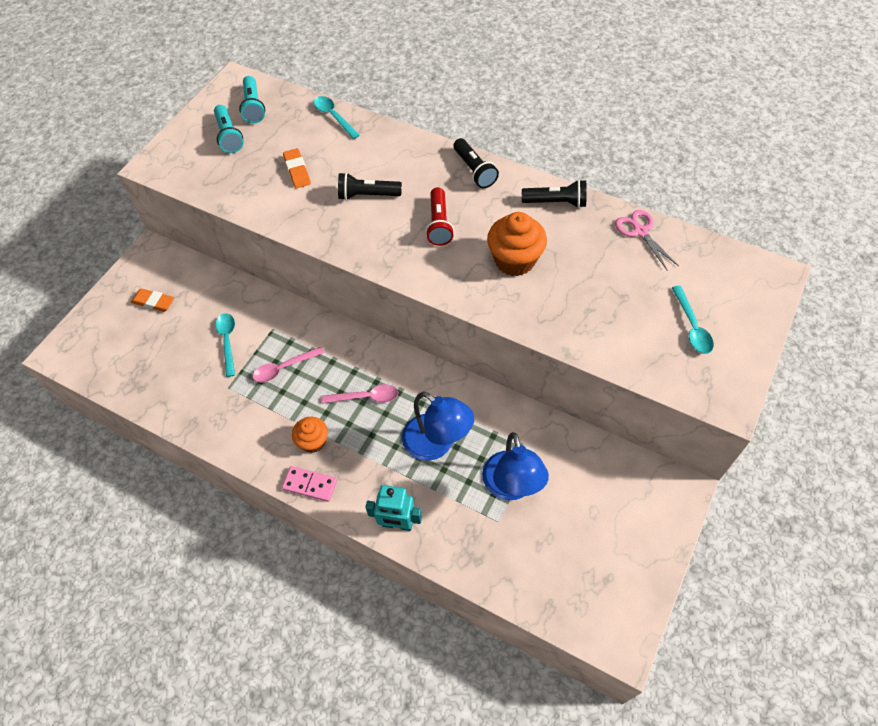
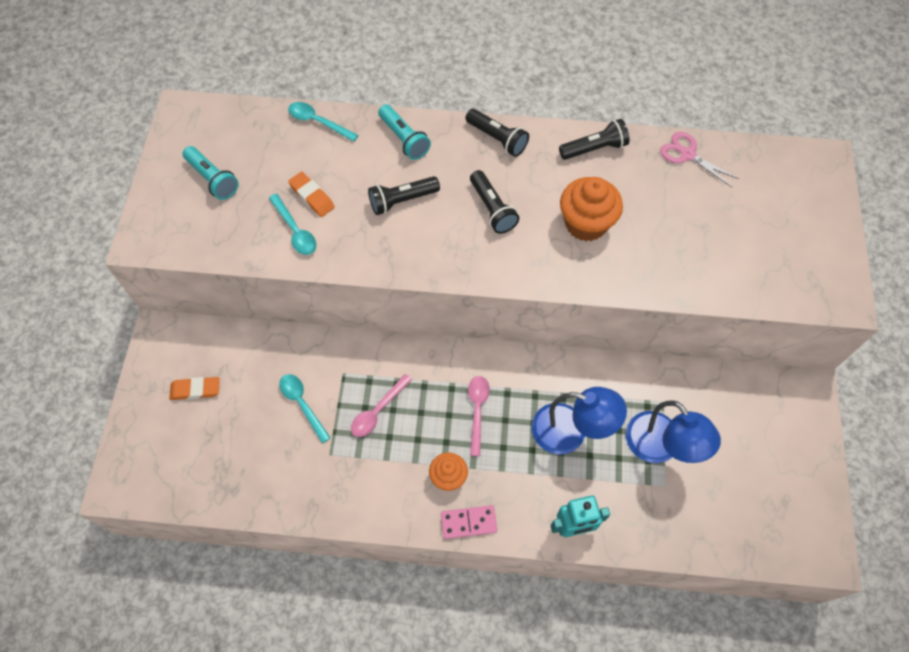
camera: 25 degrees left, 5 degrees up
(253, 107) = (222, 136): turquoise flashlight -> turquoise flashlight (404, 139)
(366, 397) = (477, 410): pink spoon -> pink spoon turned 60 degrees counterclockwise
(439, 224) = (492, 209): red flashlight -> black flashlight
(692, 326) = (778, 236): turquoise spoon -> turquoise spoon (295, 230)

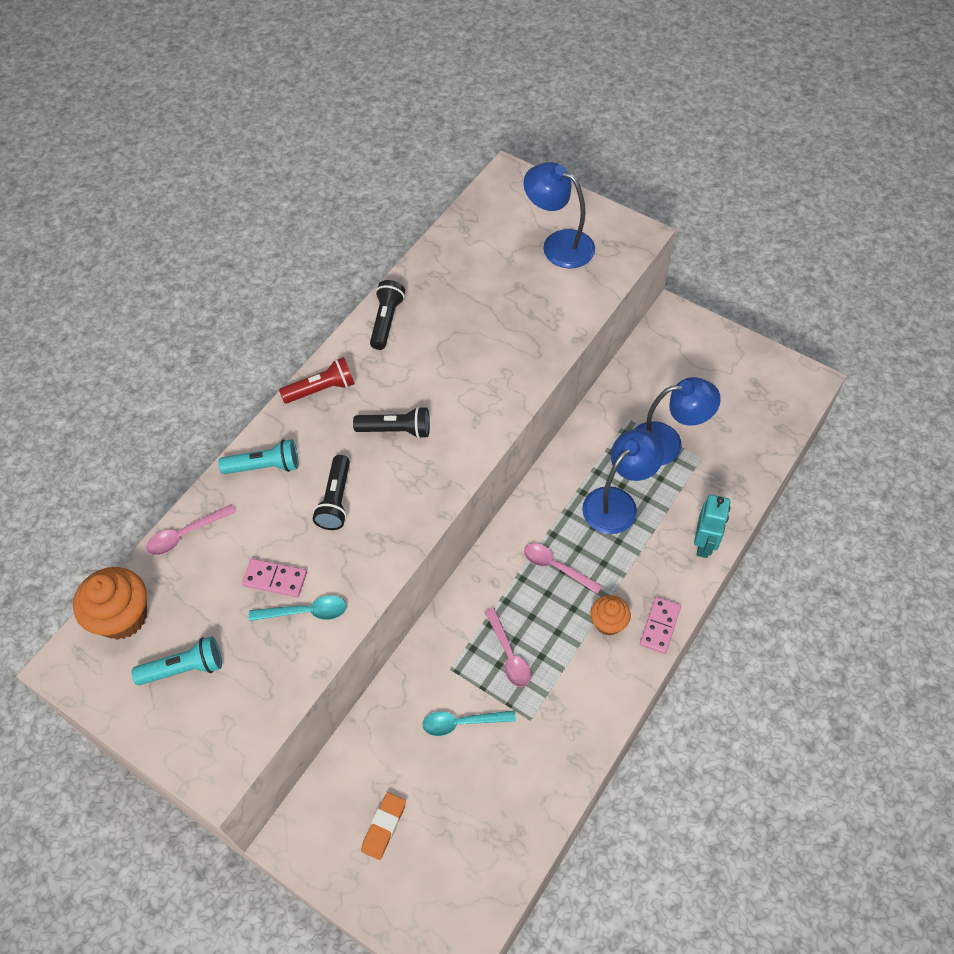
camera: 60 degrees left, 5 degrees down
(312, 196) = (275, 579): orange eraser -> pink domino
(318, 122) = (185, 534): turquoise spoon -> pink spoon
(497, 139) = (321, 389): black flashlight -> red flashlight
(586, 223) = (459, 366): orange cupcake -> orange cupcake (122, 617)
(687, 154) = (440, 259): pink scissors -> none
(777, 237) = (558, 244): none -> blue lamp

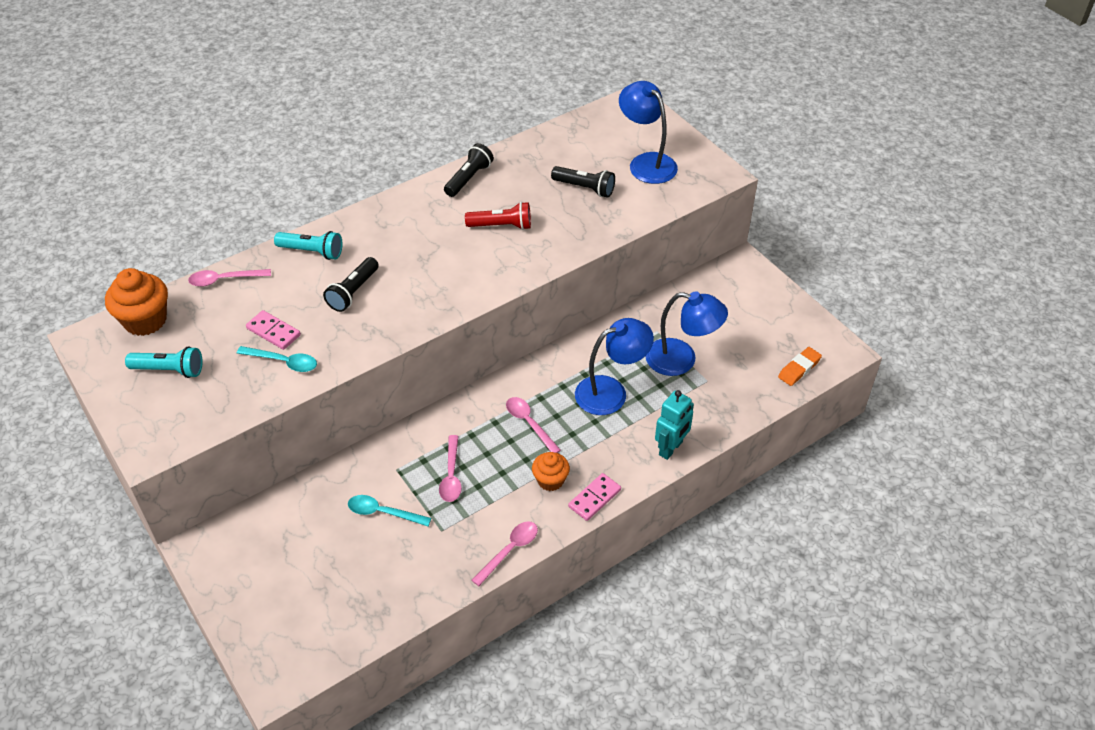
camera: 20 degrees right, 10 degrees down
(321, 389) = (388, 211): red flashlight -> red flashlight (502, 226)
(384, 827) = (276, 566): orange eraser -> orange eraser (799, 369)
(396, 430) = (431, 257): black flashlight -> black flashlight (585, 188)
(607, 715) = (509, 551): none -> pink spoon

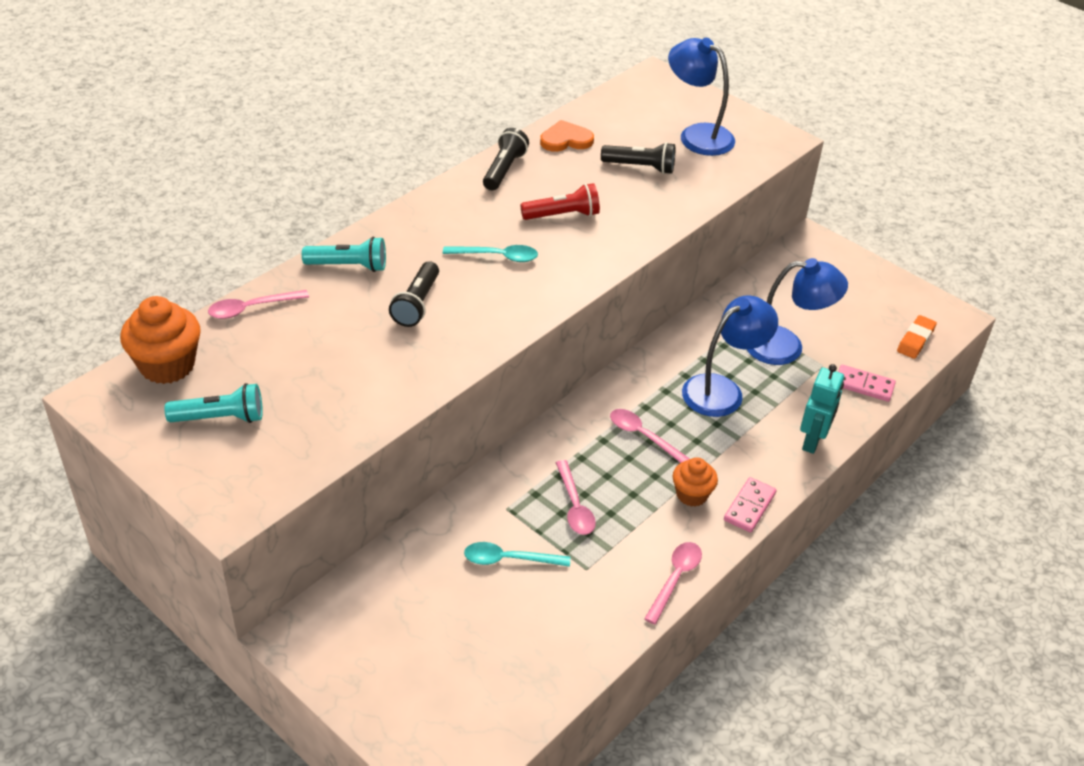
camera: 15 degrees left, 5 degrees down
(273, 332) = (336, 359): pink domino -> pink domino (864, 385)
(283, 362) = (362, 391): turquoise spoon -> turquoise spoon (497, 256)
(531, 156) = (566, 140): none -> orange heart

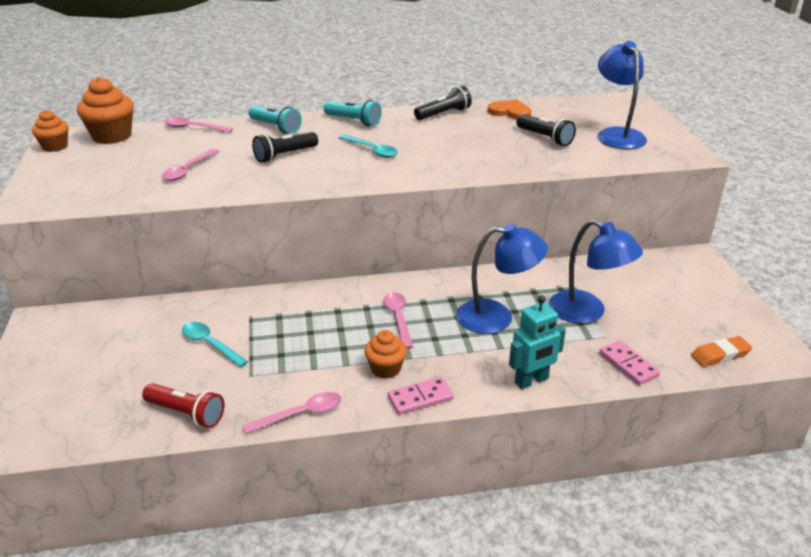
camera: 40 degrees right, 10 degrees down
(118, 414) = (55, 146): none -> orange cupcake
(221, 418) = (96, 166): turquoise flashlight -> turquoise flashlight (354, 121)
(563, 215) = (449, 145): red flashlight -> red flashlight (186, 413)
(574, 506) = (294, 335): pink spoon -> pink spoon (188, 170)

